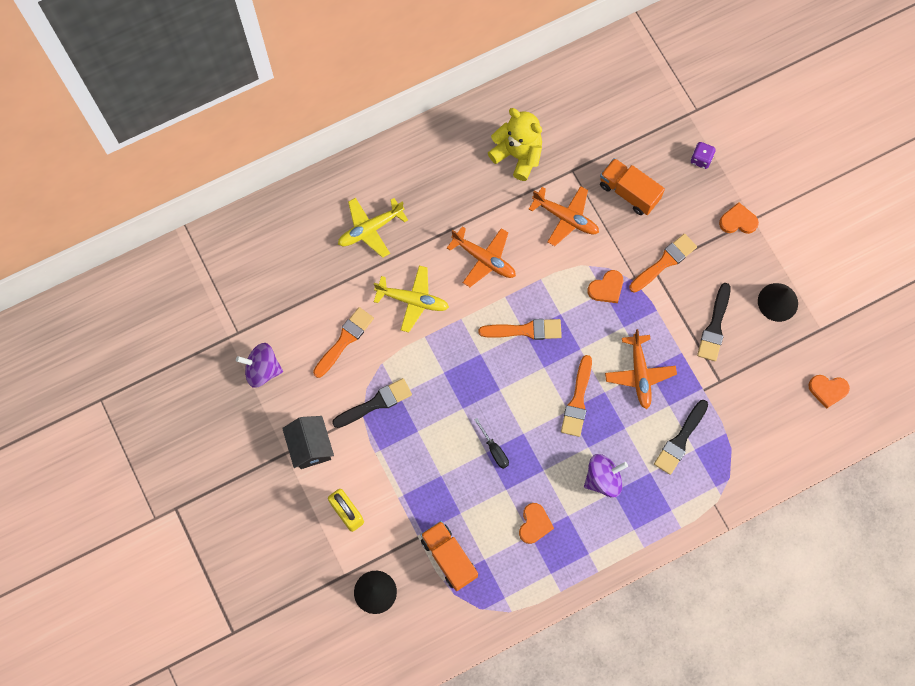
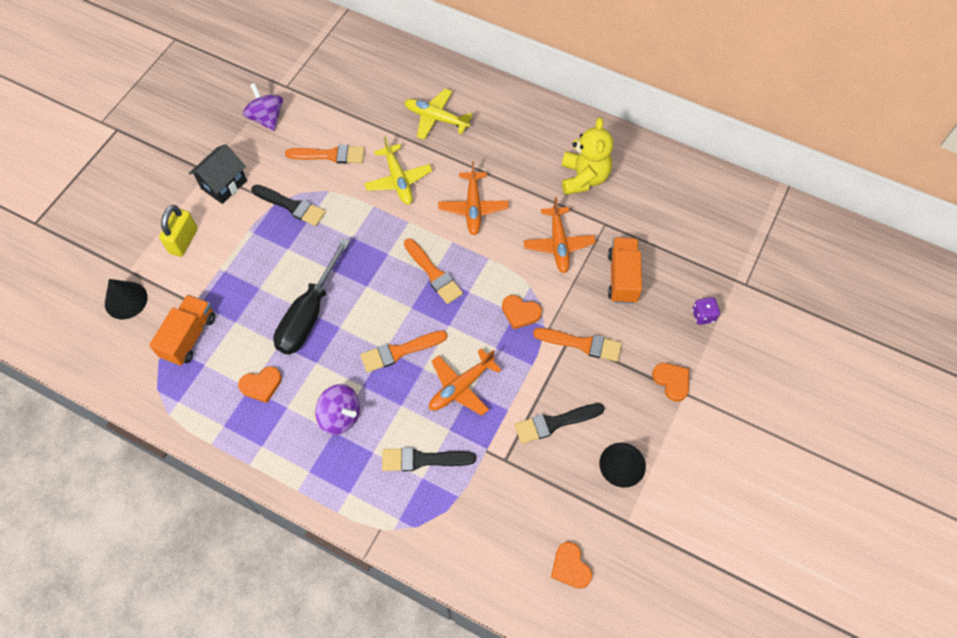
camera: 55 degrees right, 10 degrees down
(494, 450) = (309, 314): black screwdriver -> black screwdriver, size x2.31

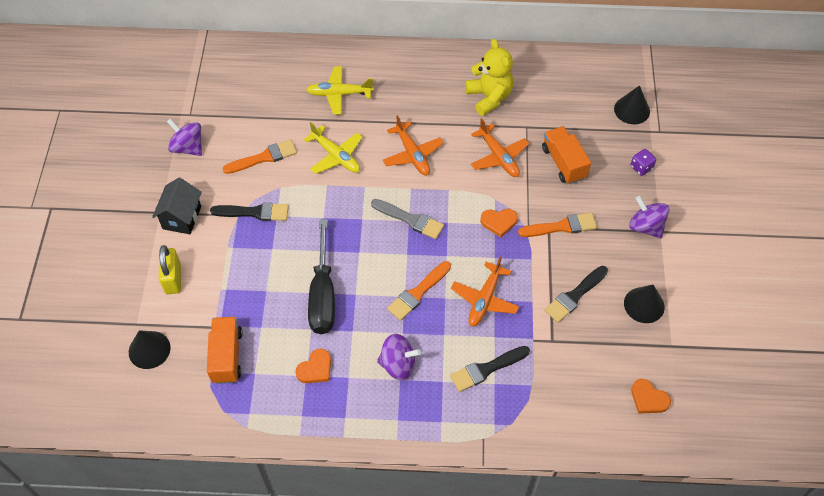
camera: 25 degrees left, 5 degrees down
(434, 273) = (410, 219): orange brush -> grey brush
(672, 381) = (645, 227): orange heart -> purple spinning top
(728, 249) = (632, 110): none -> black cone

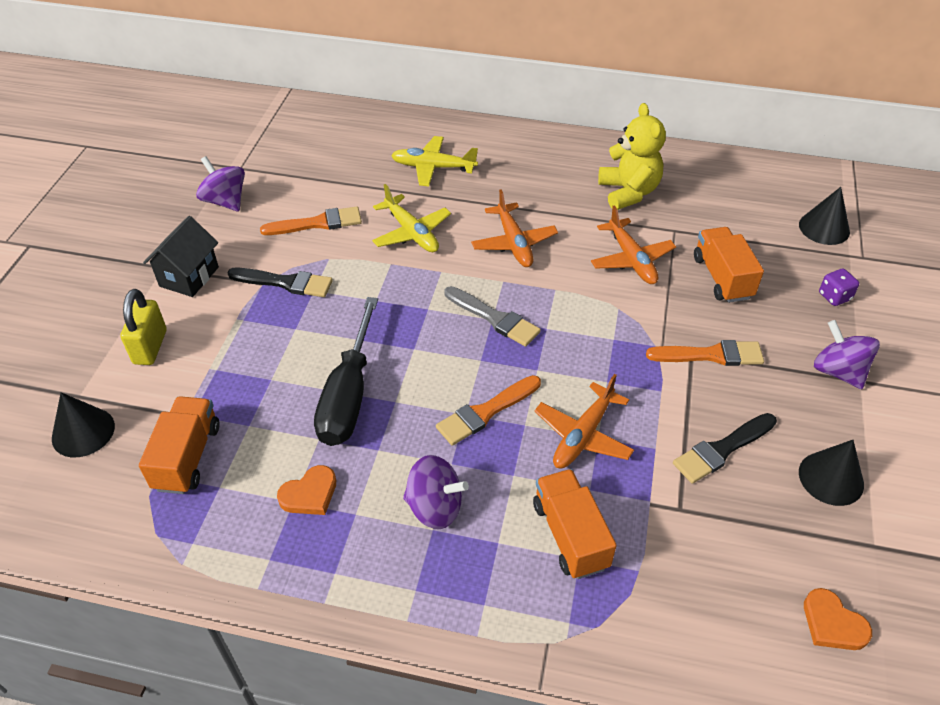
camera: 10 degrees right, 10 degrees down
(486, 369) = (570, 535): black brush -> orange truck
(499, 222) = (620, 337): orange heart -> none

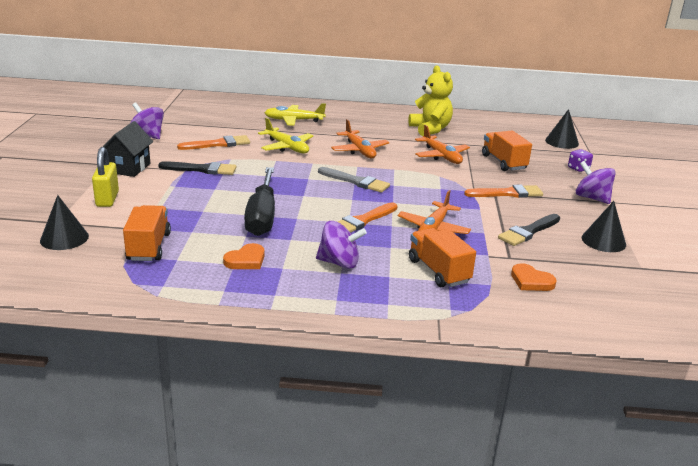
camera: 10 degrees left, 20 degrees down
(832, 623) = (627, 301): orange heart -> orange heart (531, 281)

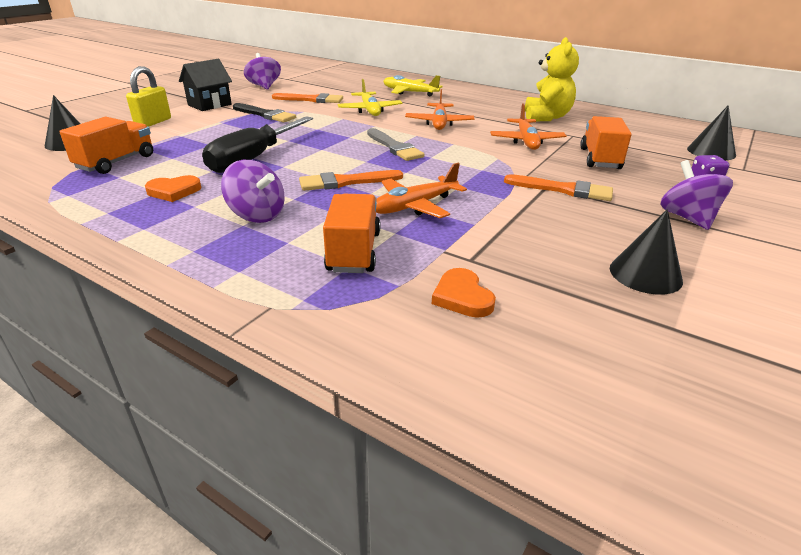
camera: 30 degrees right, 5 degrees up
(528, 232) = (538, 236): black brush -> none

